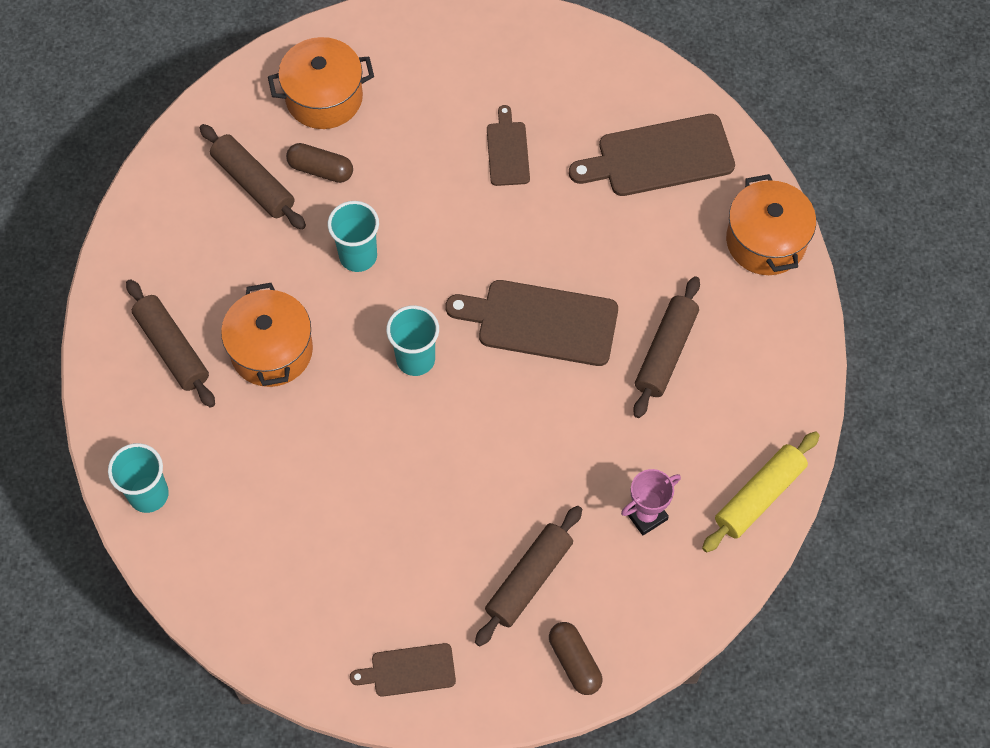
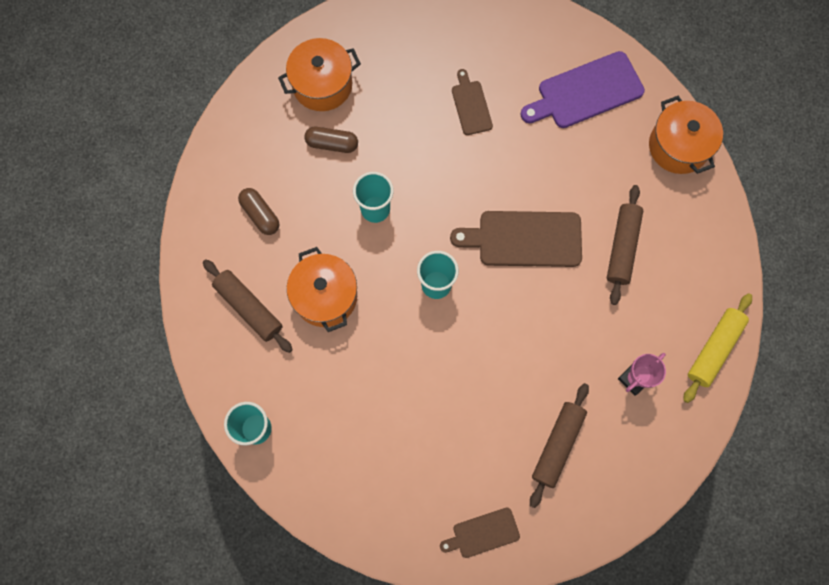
camera: 10 degrees left, 10 degrees up
(253, 183) = (283, 163): brown rolling pin -> none
(574, 662) = (604, 504): brown capsule -> brown capsule (260, 214)
(659, 157) = (586, 92): brown cutting board -> purple cutting board

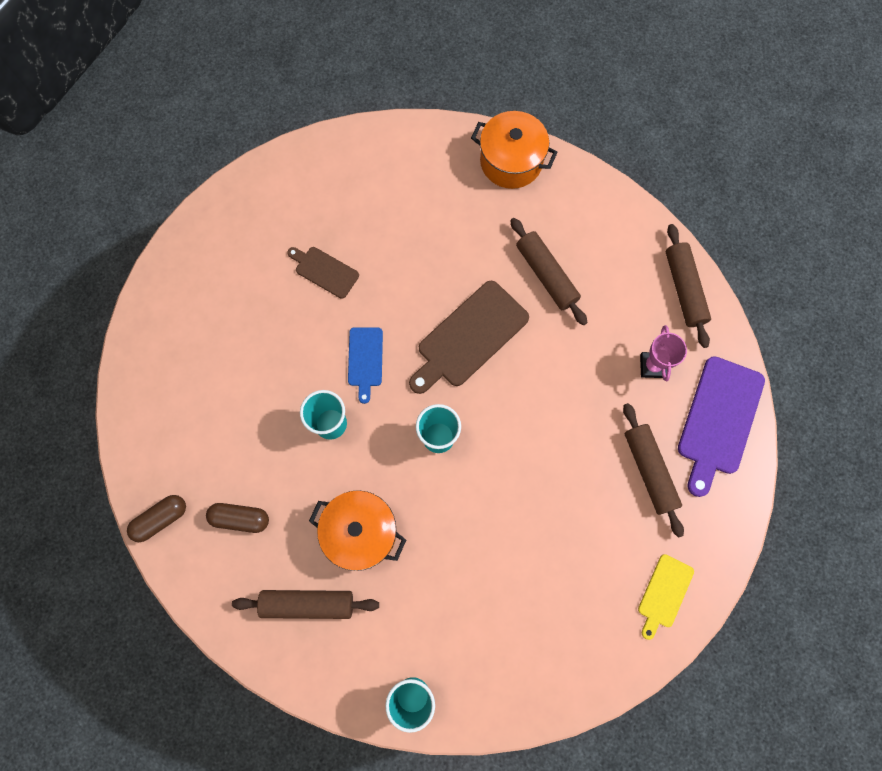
camera: 45 degrees left, 0 degrees up
(322, 85) = (186, 364): orange pot -> none
(332, 144) = (242, 404): brown capsule -> brown capsule (161, 519)
(439, 189) = (365, 360): none -> blue cutting board
(483, 533) = (664, 593): brown cutting board -> yellow cutting board
(586, 92) = (403, 181): purple cutting board -> purple cutting board (719, 420)
(714, 349) = (684, 289): yellow rolling pin -> brown rolling pin

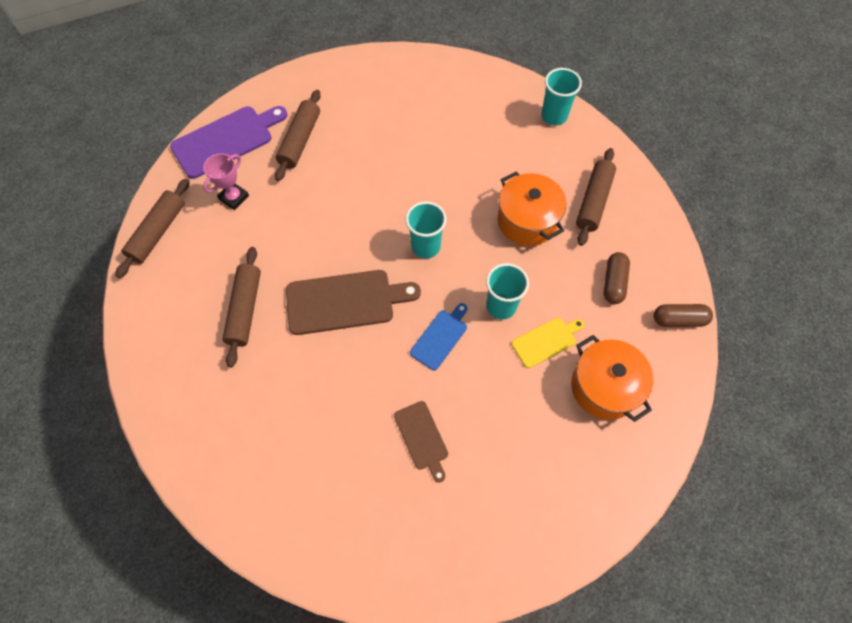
camera: 145 degrees left, 10 degrees down
(240, 518) = (613, 282): brown capsule -> brown capsule turned 60 degrees clockwise
(307, 603) = (593, 201): brown rolling pin -> brown rolling pin turned 75 degrees clockwise
(511, 161) = (180, 429): orange pot -> orange pot (604, 387)
(664, 593) = (355, 77): yellow cutting board -> yellow cutting board (546, 341)

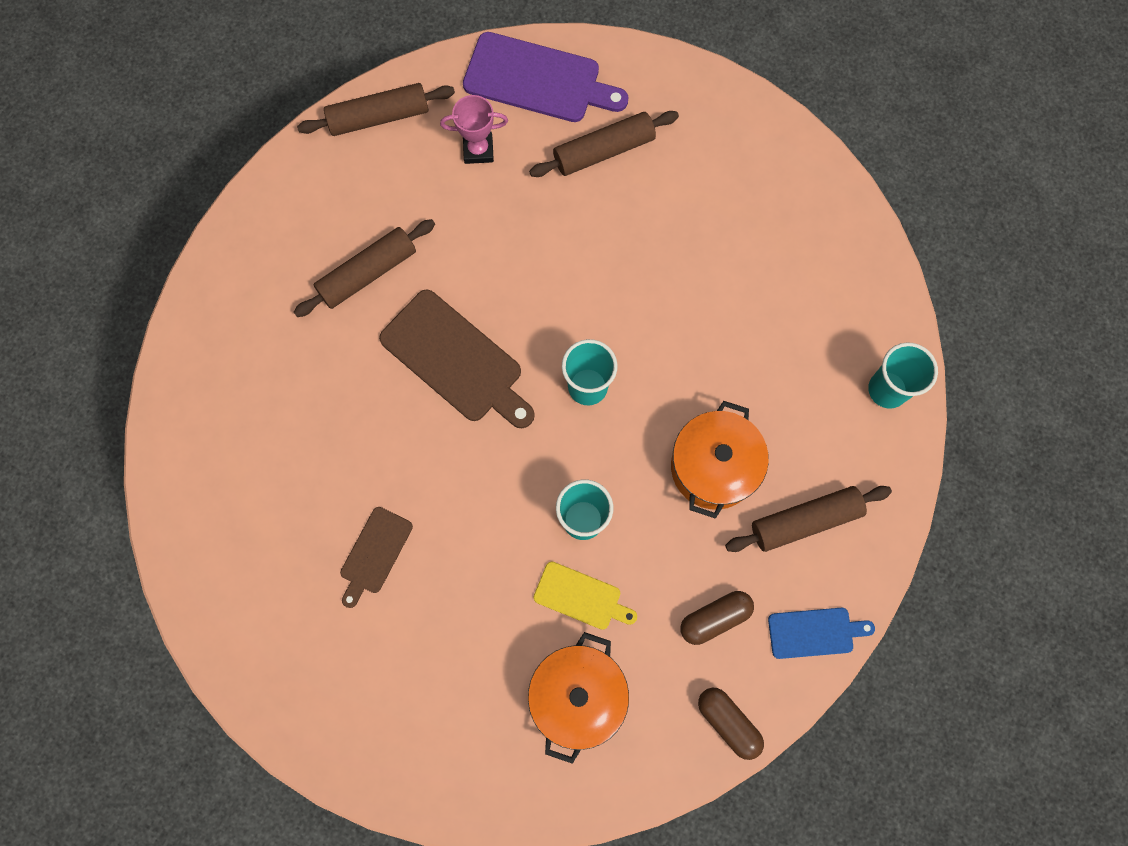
camera: 50 degrees right, 10 degrees up
(440, 337) = (495, 486): blue cutting board -> blue cutting board (814, 632)

